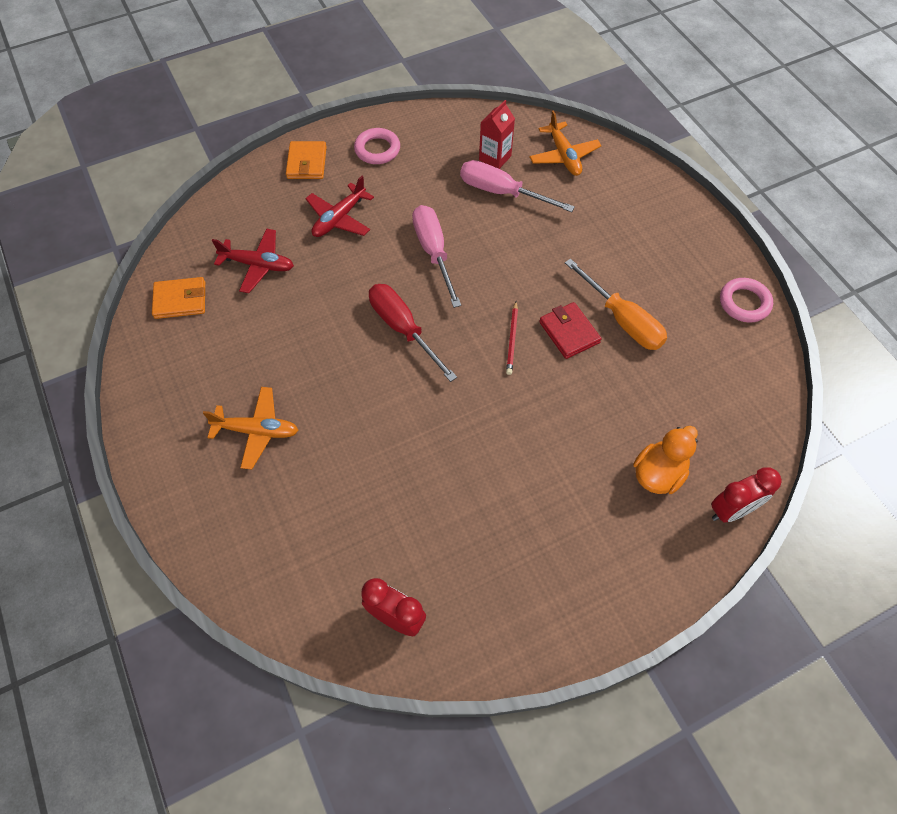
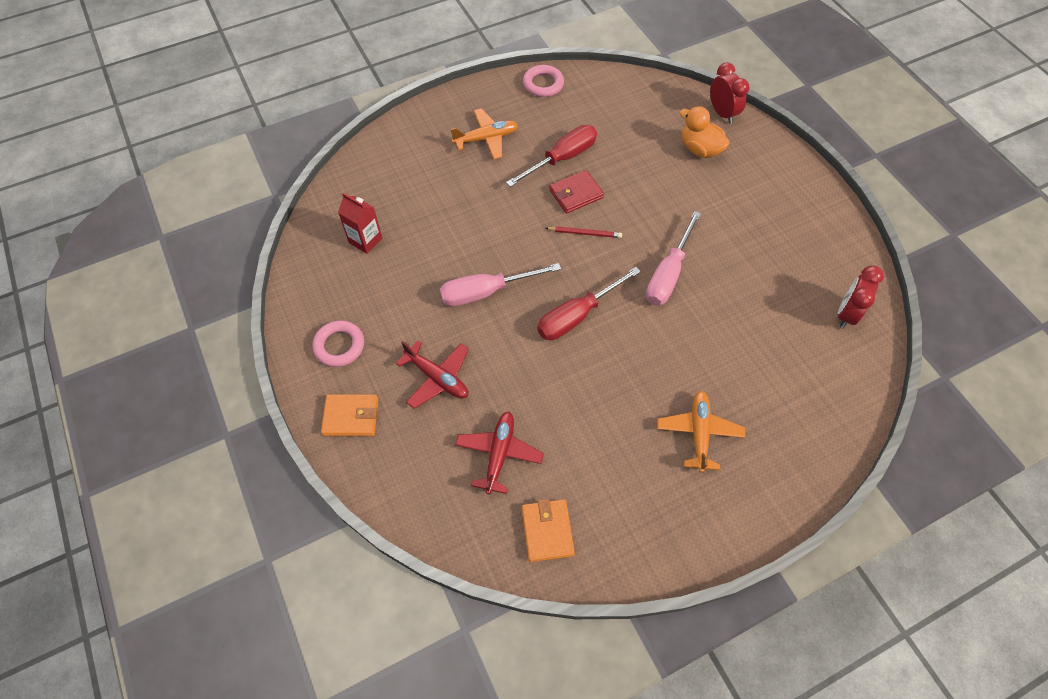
camera: 90 degrees left, 0 degrees up
(502, 192) = (413, 236): pink screwdriver -> pink screwdriver (668, 274)
(563, 156) = (370, 186): orange plane -> orange plane (486, 139)
(622, 320) = (561, 158): orange screwdriver -> red screwdriver

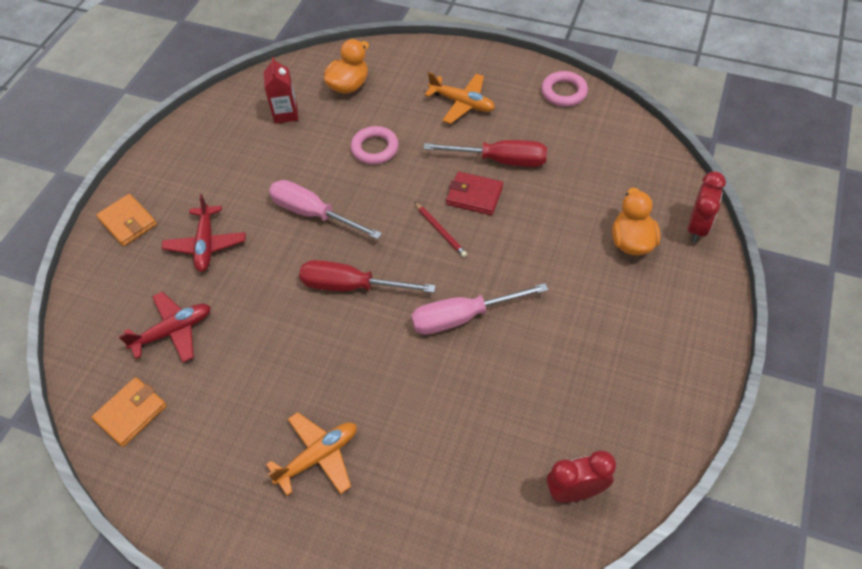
camera: 50 degrees right, 5 degrees down
(339, 346) = (180, 171): pink ring -> pink ring (375, 148)
(387, 185) = (349, 85): none -> orange duck

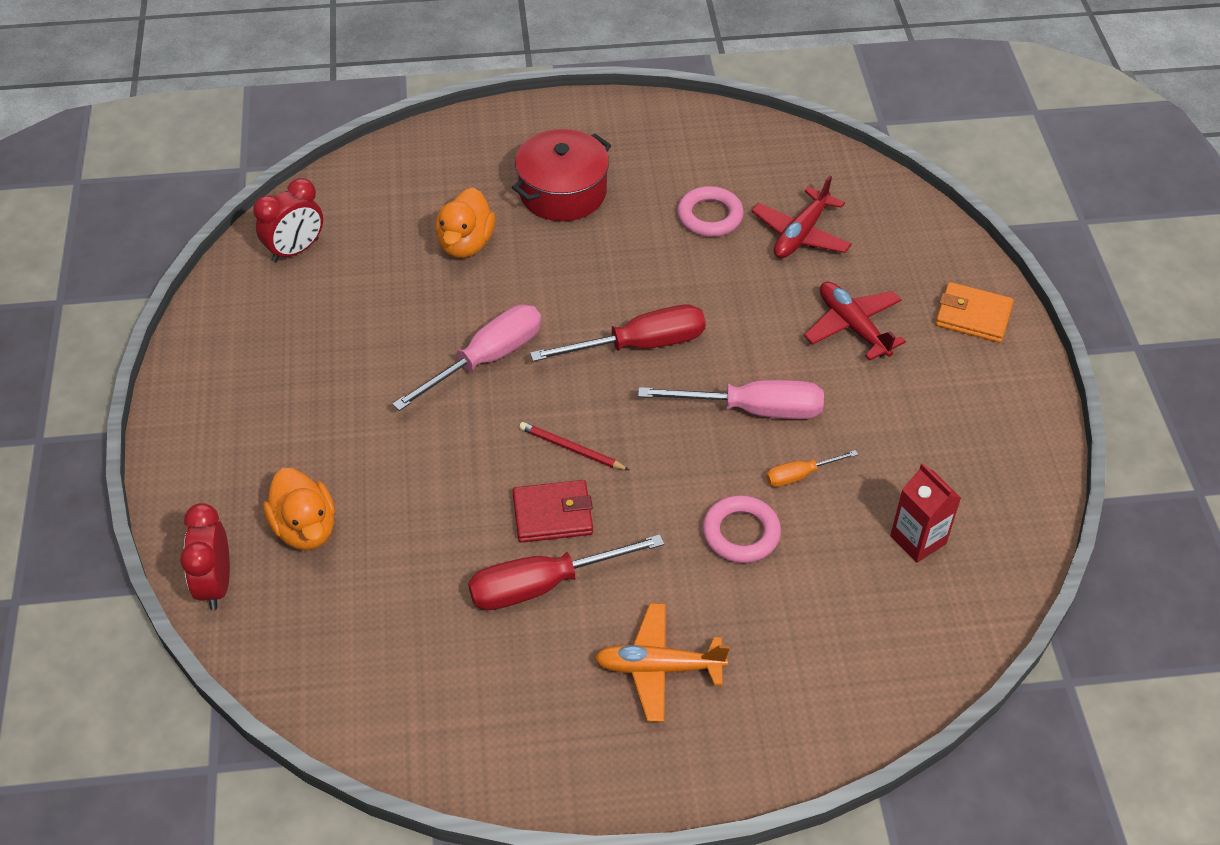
camera: 150 degrees right, 5 degrees down
(131, 413) = (772, 161): orange wallet -> none
(318, 166) = (800, 475): none -> orange screwdriver
(318, 456) = (562, 192): orange plane -> red pot
(349, 85) = (864, 630): orange duck -> orange duck (466, 244)
(564, 92) = (498, 760): pink ring -> pink ring (710, 216)

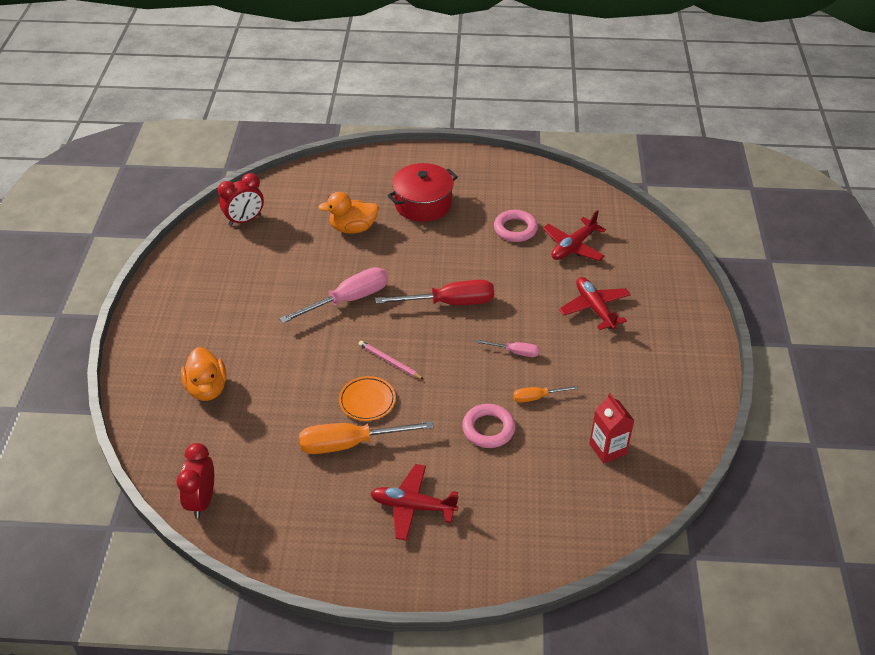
camera: 10 degrees right, 5 degrees down
(216, 584) = (142, 414): red clock -> red clock (202, 500)
(466, 244) = (353, 228): orange duck -> orange duck turned 60 degrees clockwise
(543, 585) = (350, 444): red screwdriver -> orange screwdriver
(553, 514) = (367, 401): red wallet -> orange plate
(571, 449) = (389, 361): red pencil -> pink pencil
(658, 668) = (413, 506): orange plane -> red plane
(753, 410) = (515, 352): pink screwdriver -> pink screwdriver, size x0.51
(973, 316) = (678, 311): orange wallet -> none

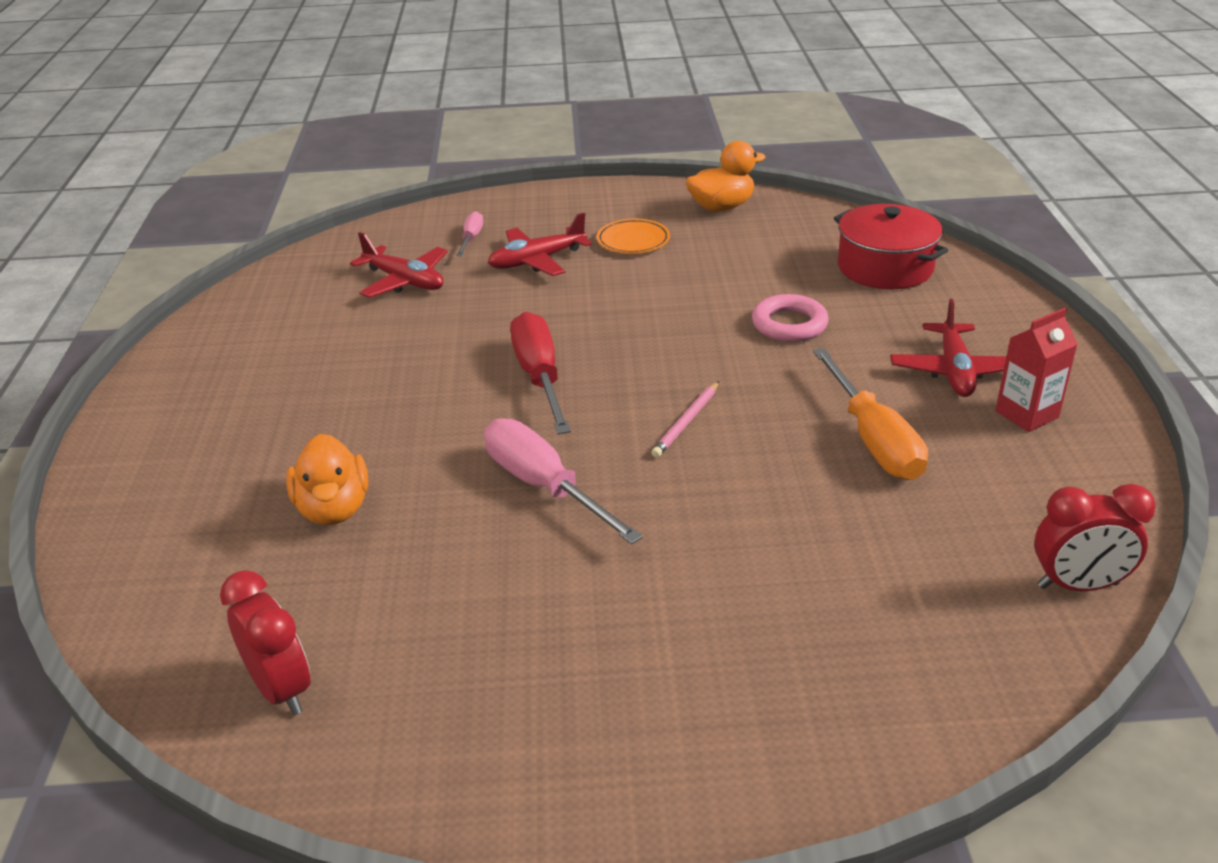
camera: 95 degrees left, 10 degrees down
(207, 388) = (824, 637): orange duck -> orange duck (721, 207)
(367, 401) = (779, 434): orange plate -> orange plate (633, 240)
(423, 204) = (271, 430): red pot -> red pot (885, 267)
(515, 229) = (357, 331): pink ring -> none
(515, 352) = (637, 314): pink screwdriver -> pink screwdriver (471, 238)
(537, 397) = (718, 293): orange screwdriver -> none
(607, 449) = (785, 244): red carton -> red carton (1026, 414)

